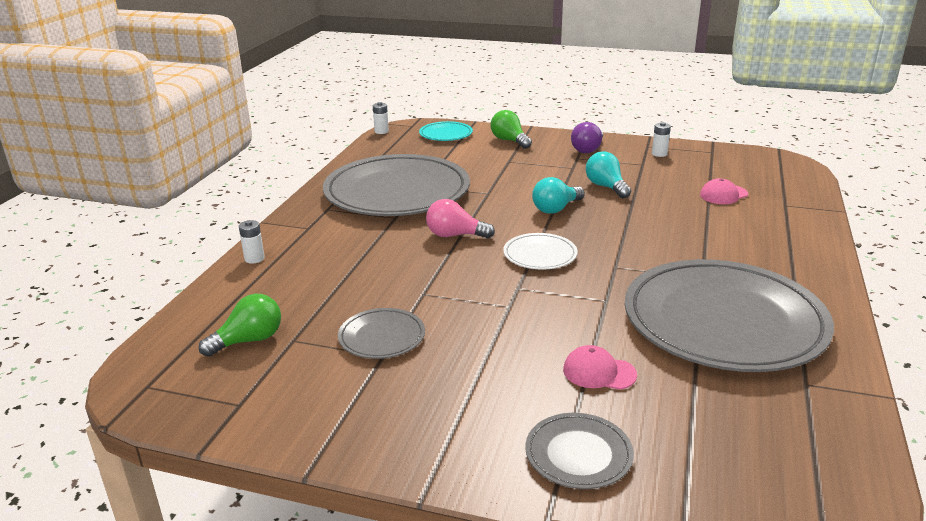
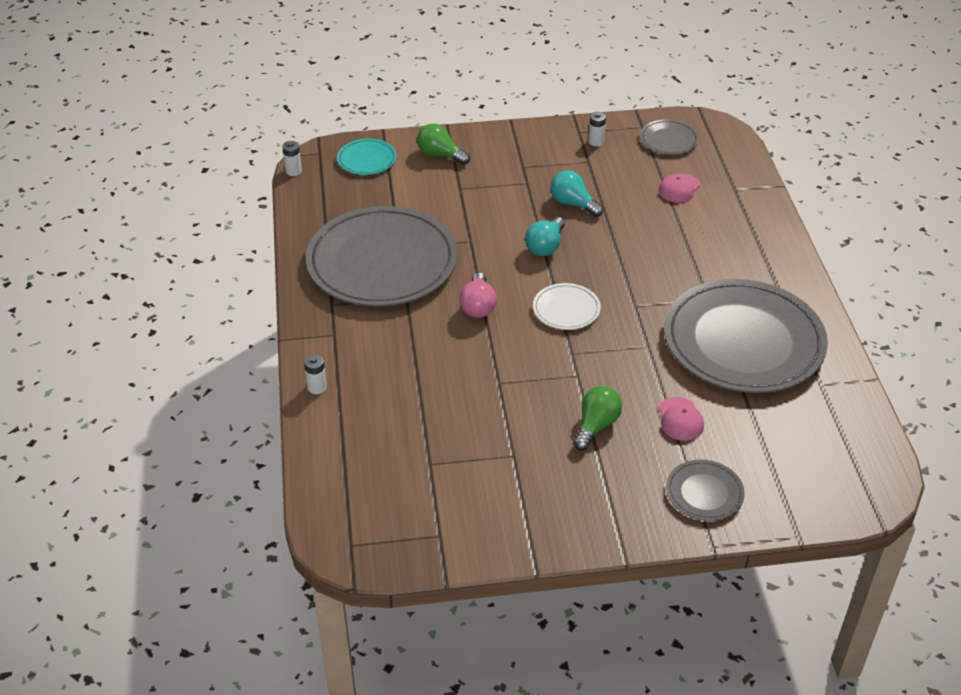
camera: 25 degrees left, 15 degrees up
(249, 340) = (393, 476): green light bulb -> green light bulb (596, 426)
(382, 337) = (498, 438): grey plate -> grey plate (668, 140)
(455, 235) = (478, 306): pink light bulb -> pink light bulb turned 75 degrees counterclockwise
(588, 149) = (525, 150): purple light bulb -> none
(599, 372) = (680, 419): pink cap -> pink cap turned 90 degrees counterclockwise

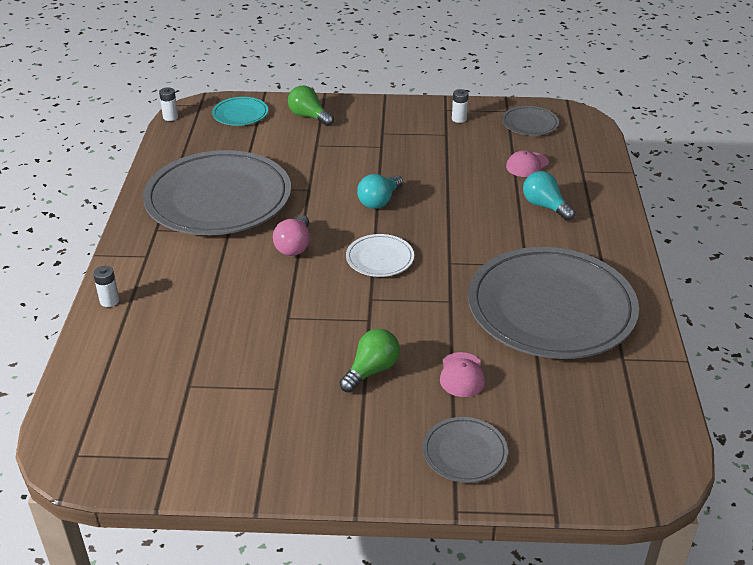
camera: 10 degrees right, 5 degrees down
(573, 204) = (419, 168): turquoise light bulb -> turquoise light bulb (545, 206)

